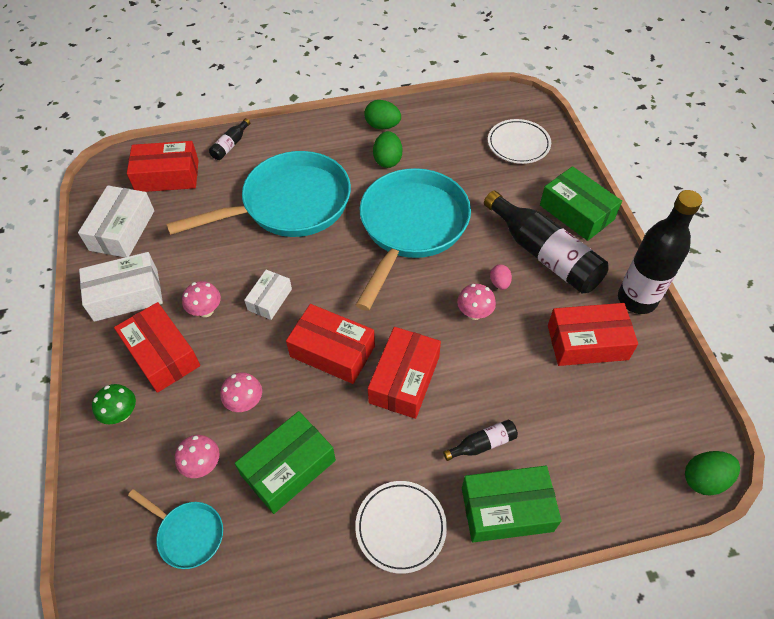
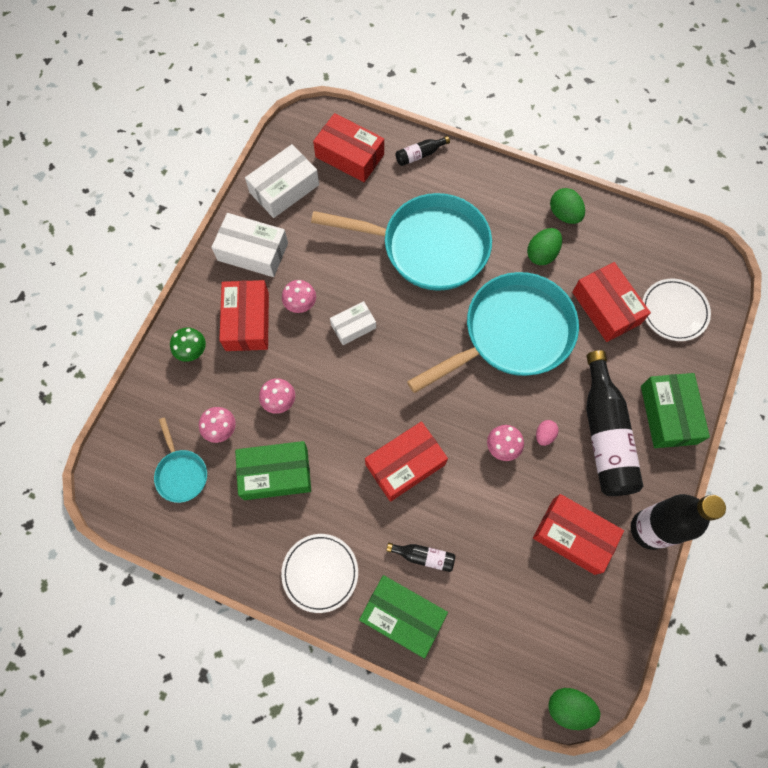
camera: 35 degrees right, 15 degrees up
(332, 351) = (369, 403): red box -> red box (606, 308)

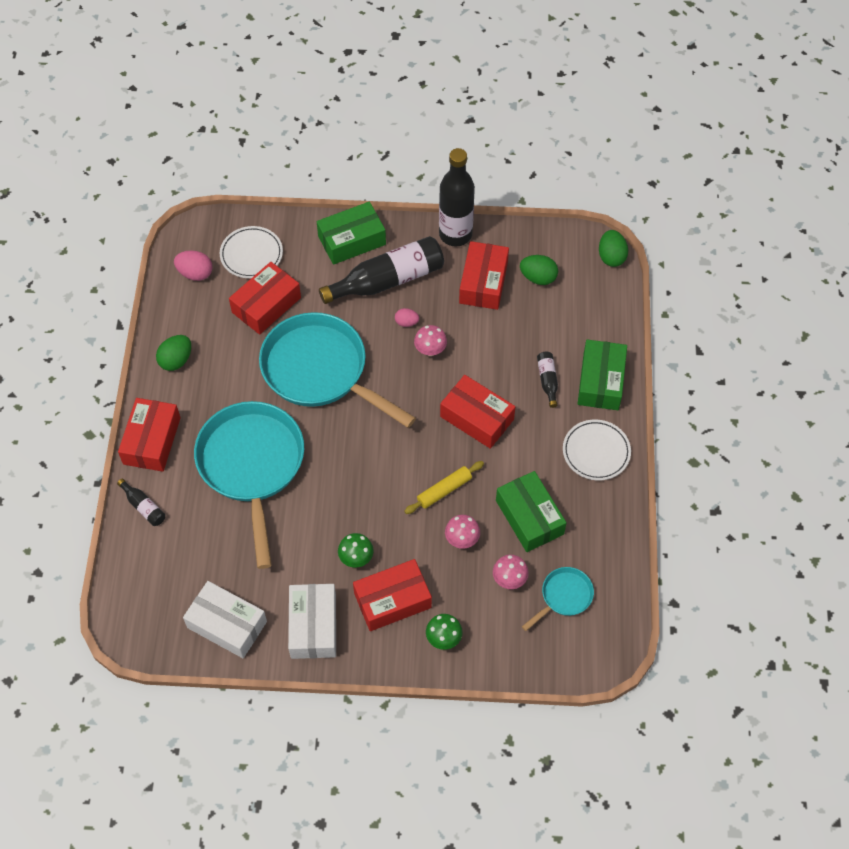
camera: 110 degrees left, 10 degrees down
(300, 304) = (356, 558): pink mushroom -> green mushroom
(337, 404) = (444, 490): none -> yellow rolling pin
(349, 156) = (165, 574): red box -> red box (152, 441)
(353, 326) = (362, 503): white box -> none
(541, 254) = (227, 368): green egg -> green egg (538, 278)
(663, 255) = (195, 273): none -> pink egg

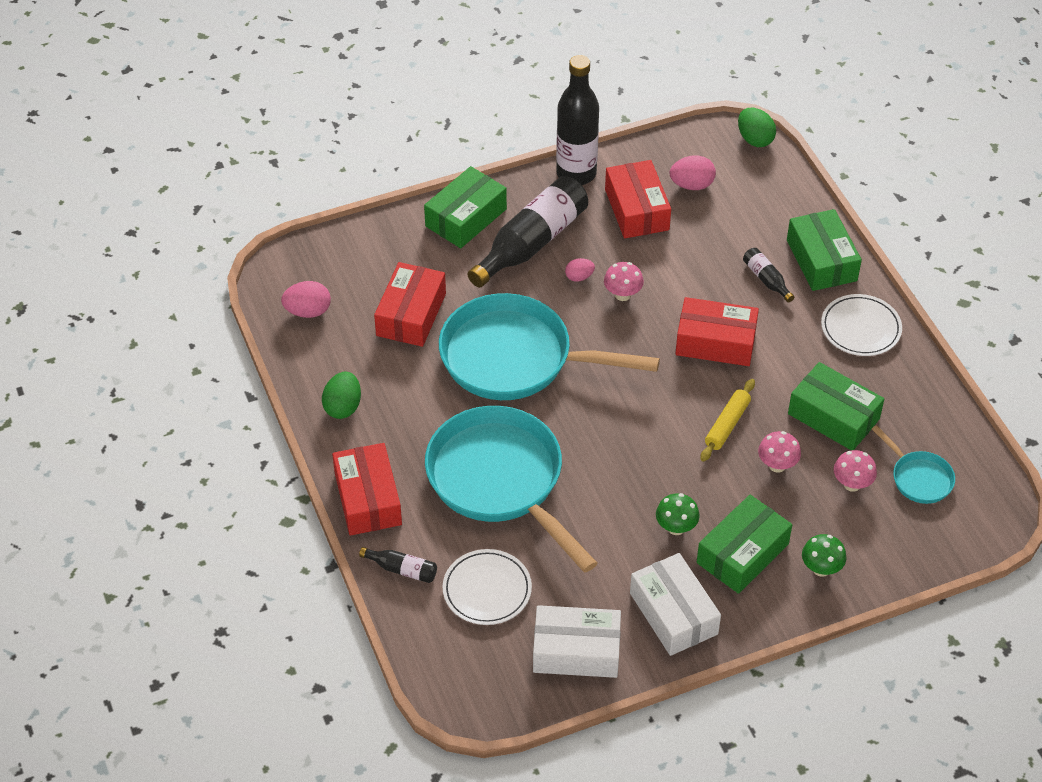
camera: 25 degrees left, 10 degrees down
(251, 254) = (361, 270): white plate -> white plate (487, 590)
(392, 600) = (742, 553): red box -> green box
(538, 278) = (691, 185): green egg -> pink egg
(564, 596) = (919, 478): turquoise pan -> turquoise pan turned 120 degrees clockwise

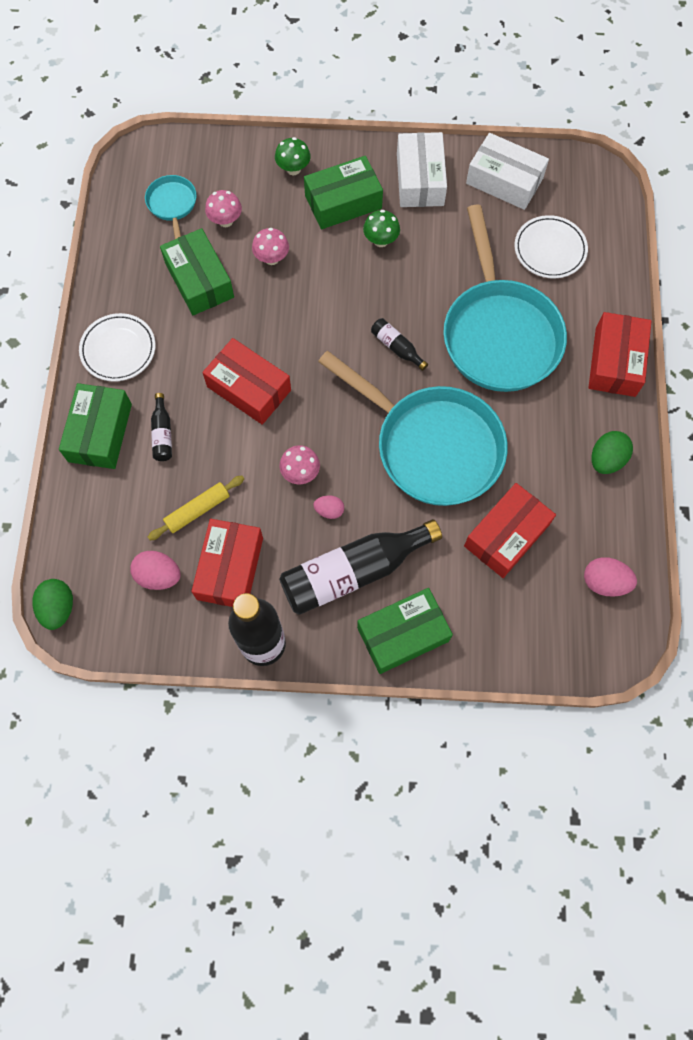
camera: 155 degrees left, 20 degrees up
(402, 569) = (609, 291): black bottle -> black bottle (396, 347)
(727, 425) = (288, 308): yellow rolling pin -> yellow rolling pin (197, 510)

